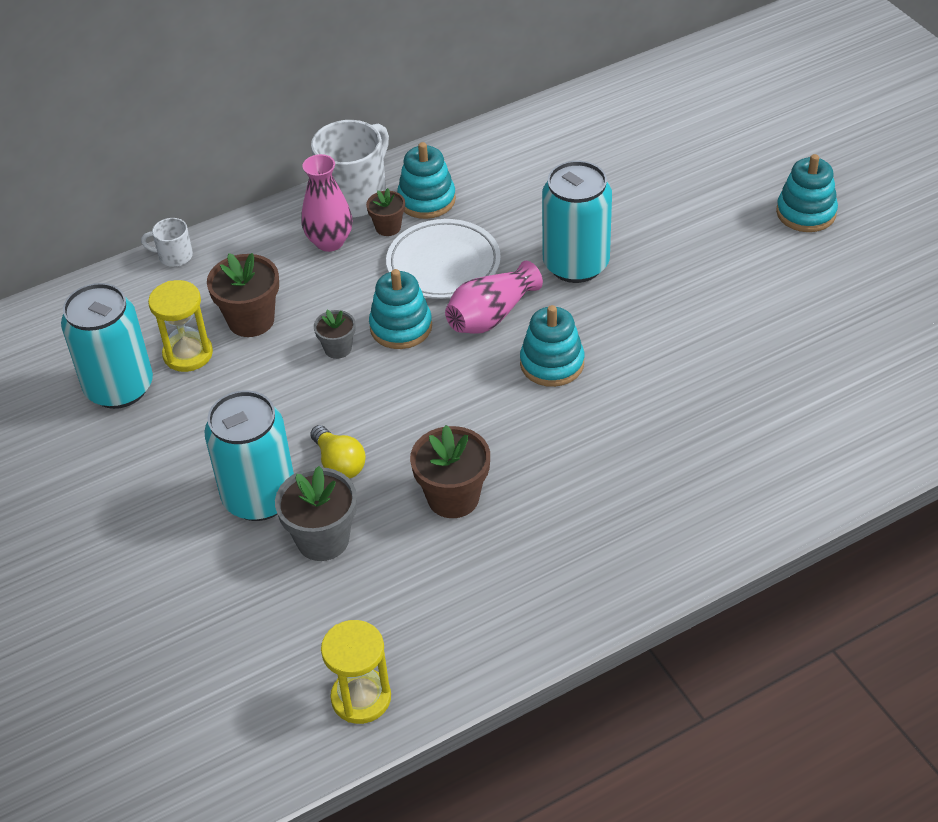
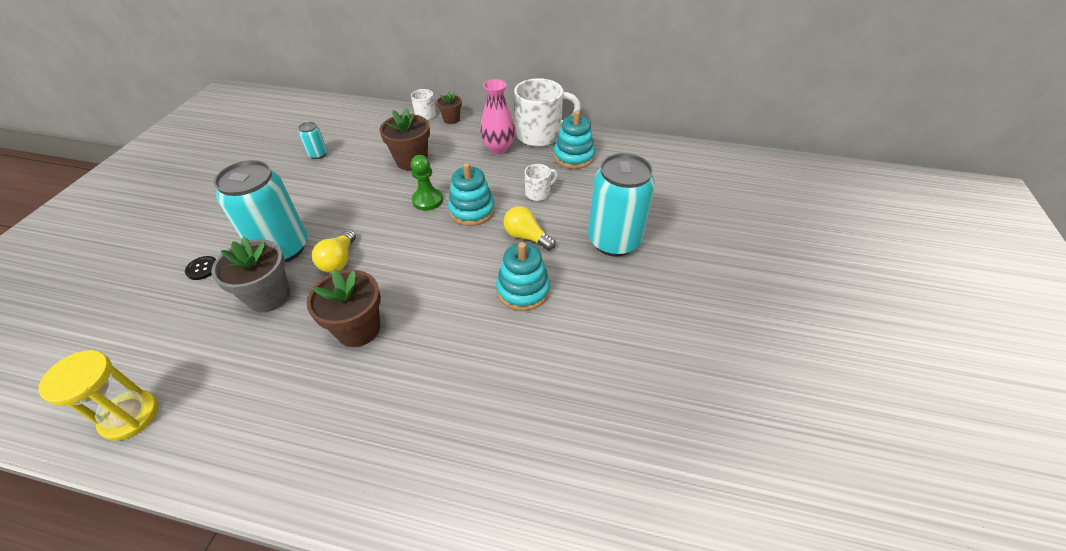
camera: 40 degrees right, 0 degrees up
(119, 388) = (318, 154): turquoise can -> turquoise can, size x0.43
(188, 354) = (364, 158): yellow hourglass -> none
(206, 573) = (202, 269): none -> black button
(338, 348) = (427, 200): grey flower pot -> green pawn
(388, 227) = (536, 158): brown flower pot -> brown flower pot (451, 119)
(443, 264) = (538, 193): white plate -> white mug
(491, 315) = (526, 237): pink vase -> yellow light bulb
(806, 213) = (826, 313): turquoise stacking toy -> none

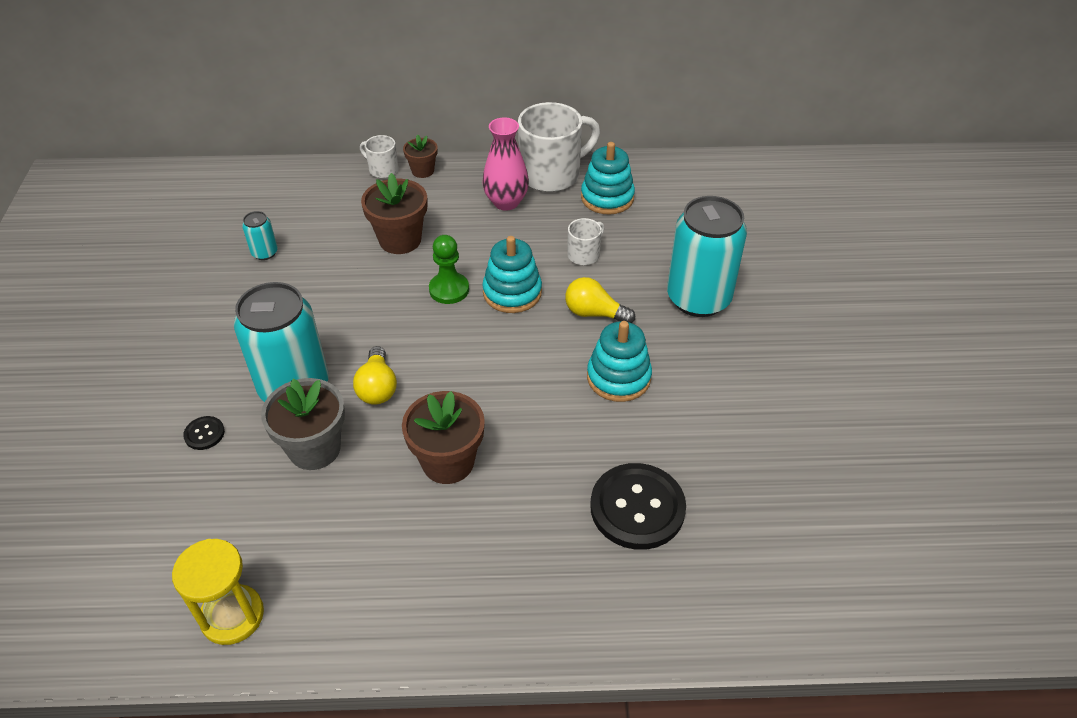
camera: 15 degrees left, 0 degrees up
(489, 404) = (637, 508): none -> black button

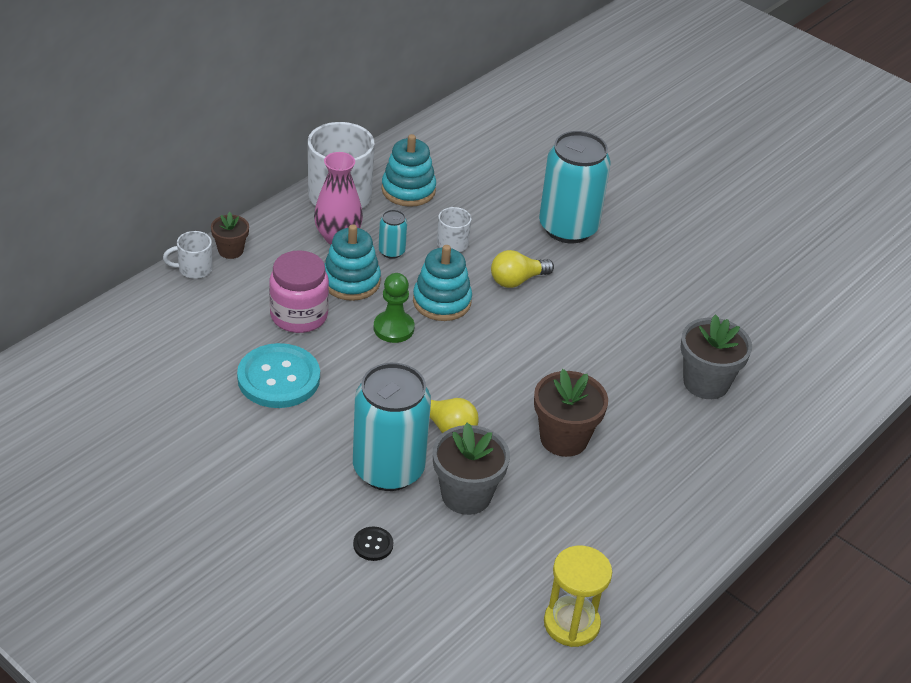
camera: 50 degrees left, 5 degrees down
(265, 253) = (201, 395): turquoise can -> turquoise can (391, 251)
(324, 273) = (278, 378): none -> turquoise button
(400, 240) = (299, 315): brown flower pot -> pink jar
(618, 377) = (590, 313): turquoise stacking toy -> turquoise stacking toy (351, 281)
(637, 508) = (706, 383): black button -> grey flower pot

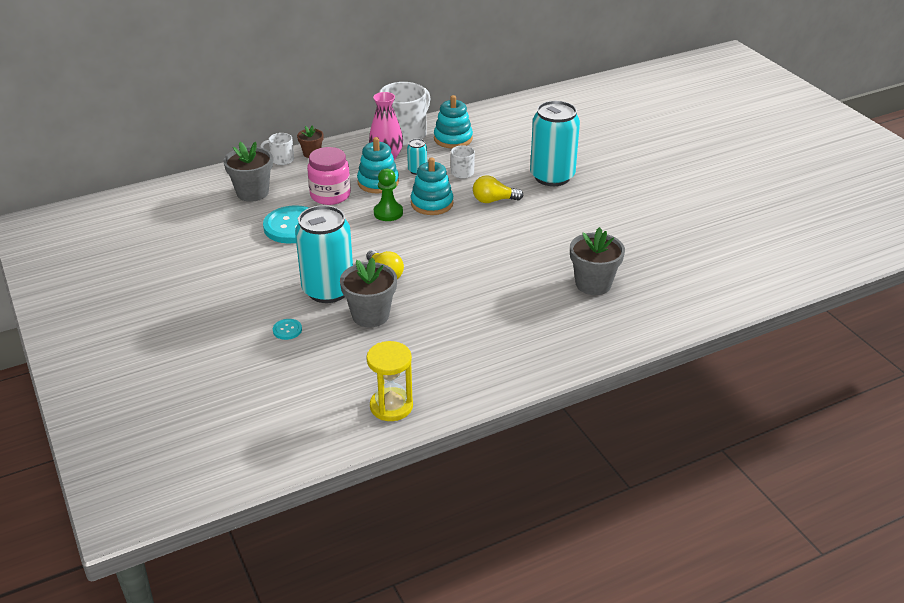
camera: 25 degrees right, 5 degrees down
(187, 333) = (252, 193): none -> grey flower pot
(373, 545) = (287, 330): black button -> turquoise button
(564, 438) = (463, 297): brown flower pot -> none

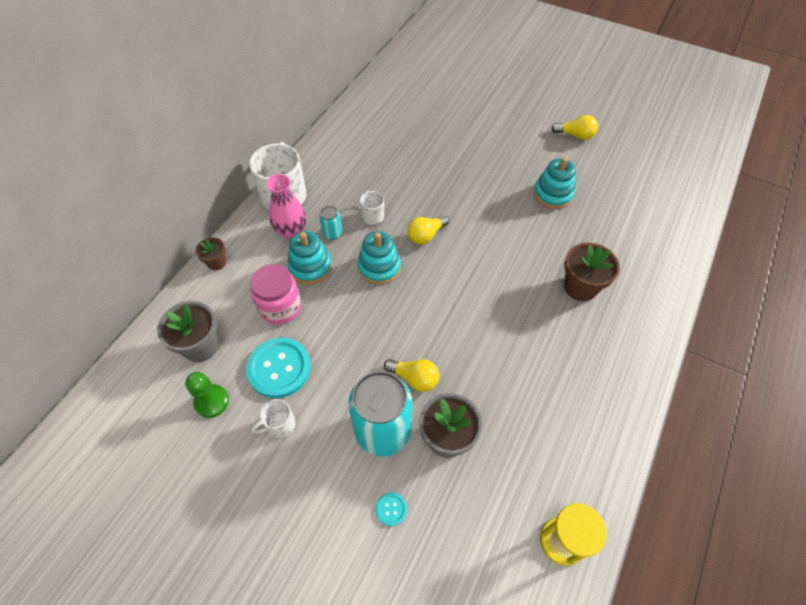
camera: 35 degrees left, 20 degrees up
(281, 159) = (193, 286): white mug -> white mug (279, 425)
(388, 213) = (351, 299): green pawn -> green pawn (211, 401)
(453, 139) = (330, 180): turquoise stacking toy -> turquoise stacking toy (553, 194)
(552, 176) = (447, 183): turquoise can -> none
(593, 284) = (580, 287): grey flower pot -> brown flower pot
(721, 190) = (575, 135): none -> yellow light bulb

